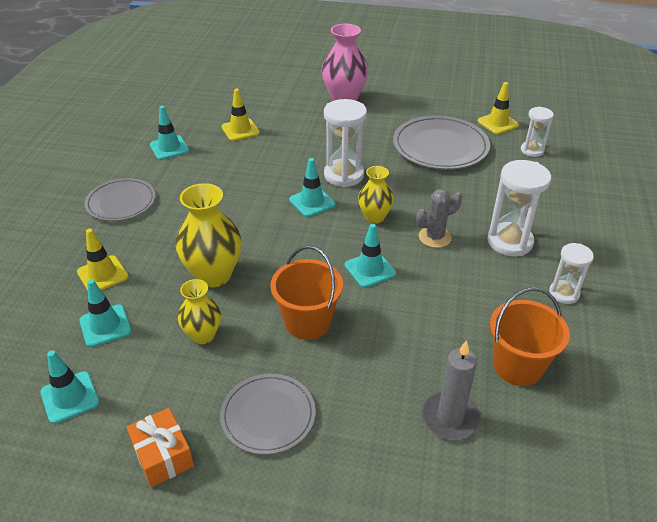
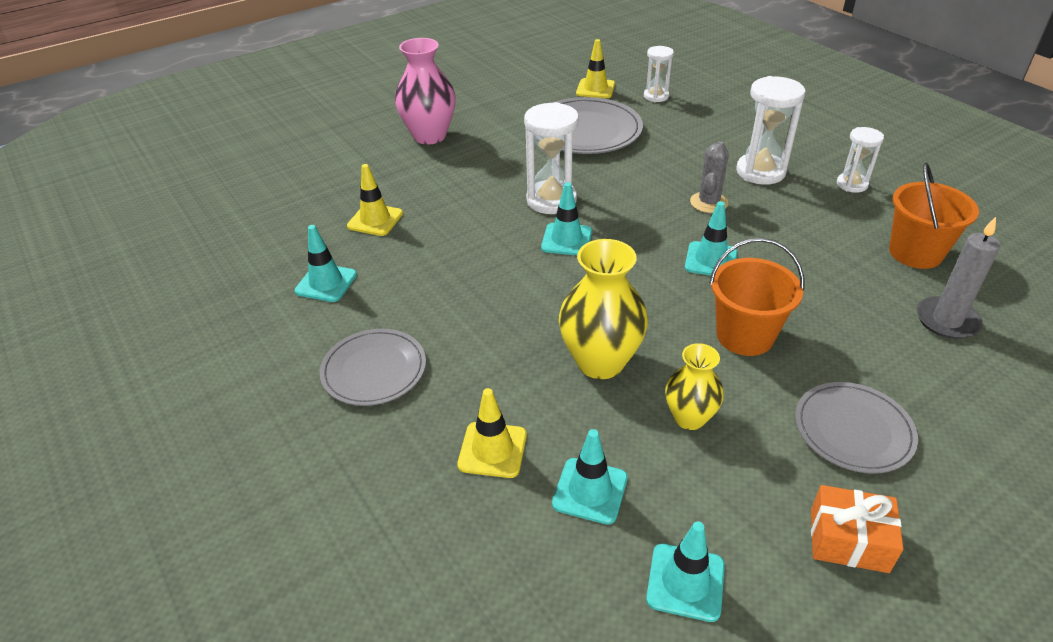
camera: 45 degrees left, 0 degrees up
(374, 217) = (639, 217): yellow vase -> none

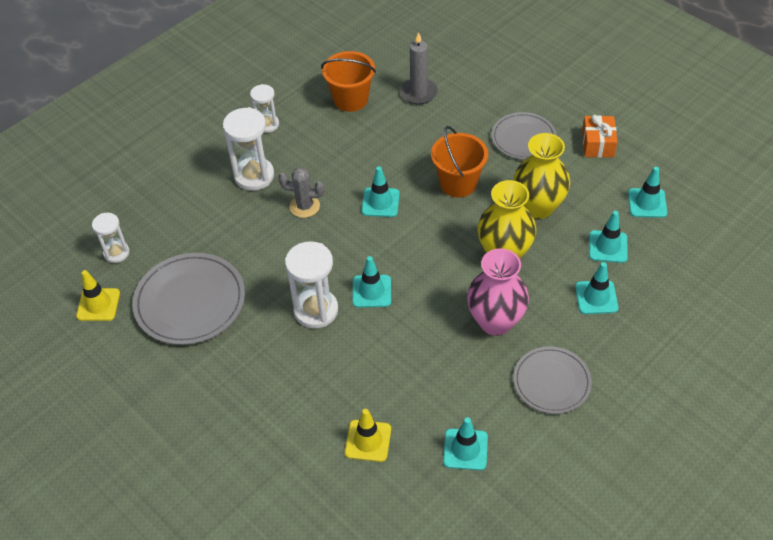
camera: 100 degrees left, 10 degrees up
(429, 136) = (207, 437): pink vase -> pink vase (495, 321)
(492, 450) = (596, 297): yellow traffic cone -> turquoise traffic cone
(689, 418) = (538, 207): yellow vase -> yellow vase, size x1.64

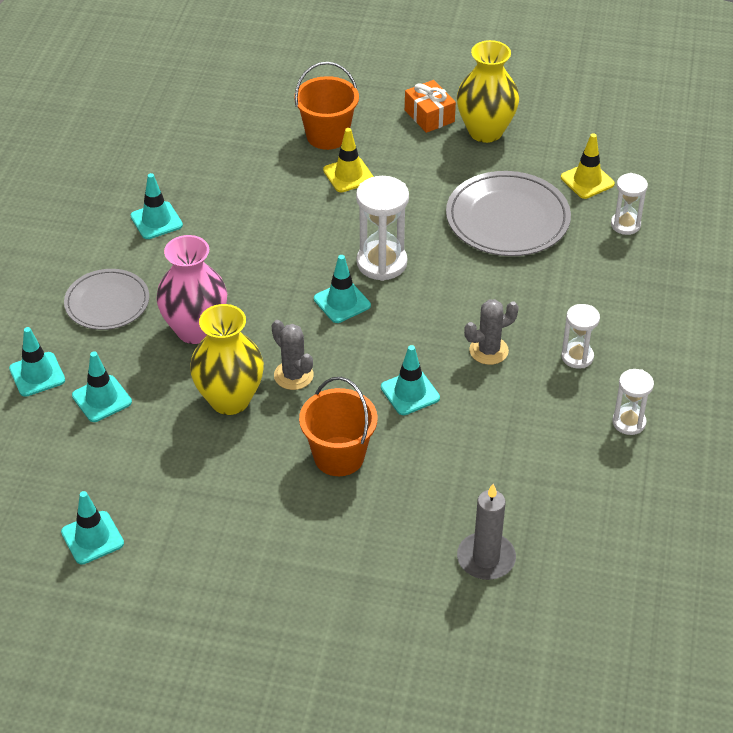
camera: 145 degrees right, 5 degrees down
(254, 176) = (577, 357): white hourglass -> white hourglass, size x0.61
(350, 99) = (563, 505): orange bucket -> orange bucket (327, 136)
(368, 441) = (246, 192): yellow traffic cone -> yellow traffic cone (348, 175)
(448, 251) = (293, 375): none -> grey cactus
(523, 138) = (299, 556): grey plate -> none
(538, 207) = (224, 471): yellow vase -> yellow vase (485, 131)
(597, 144) = (196, 595): orange gift -> orange gift (429, 116)
(608, 247) = (115, 460): turquoise traffic cone -> turquoise traffic cone (37, 374)

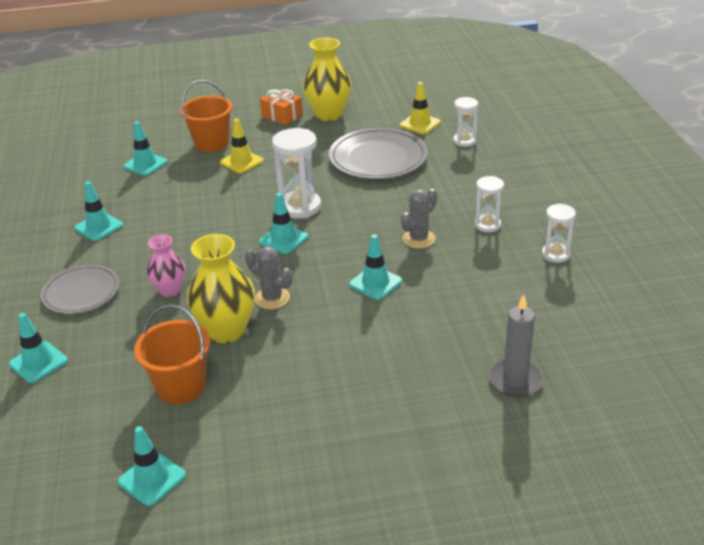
camera: 20 degrees left, 10 degrees down
(102, 399) = (109, 363): turquoise traffic cone -> turquoise traffic cone (145, 164)
(195, 330) = (170, 290): pink vase -> pink vase, size x0.61
(339, 456) = (345, 344): orange bucket -> orange bucket (181, 386)

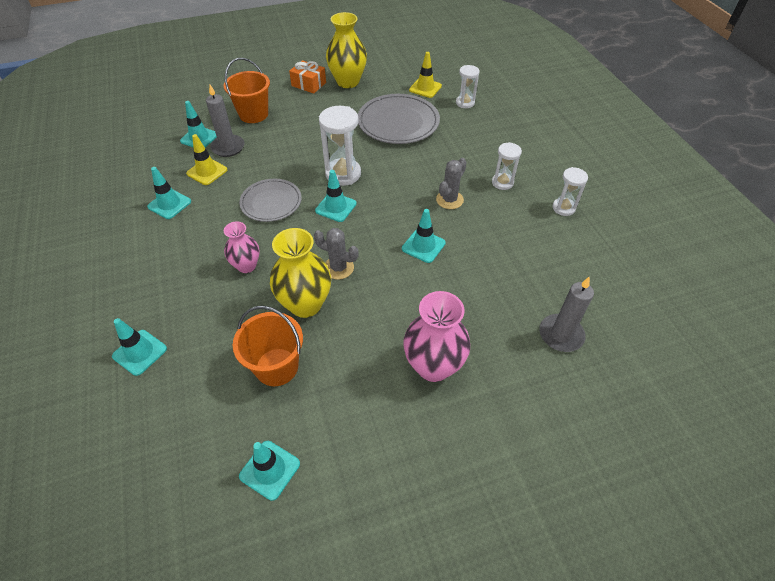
camera: 10 degrees left, 15 degrees up
(81, 292) = (166, 274): grey plate -> grey plate (271, 202)
(175, 175) = (228, 147): none -> grey candle
(241, 162) = (283, 131): yellow traffic cone -> yellow traffic cone (207, 172)
(356, 399) = (433, 366): none -> pink vase

